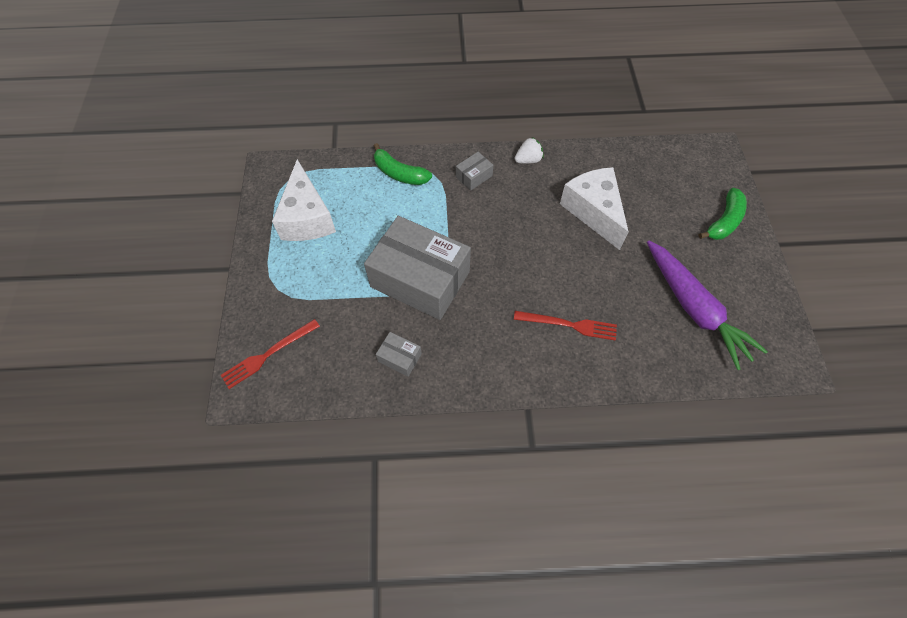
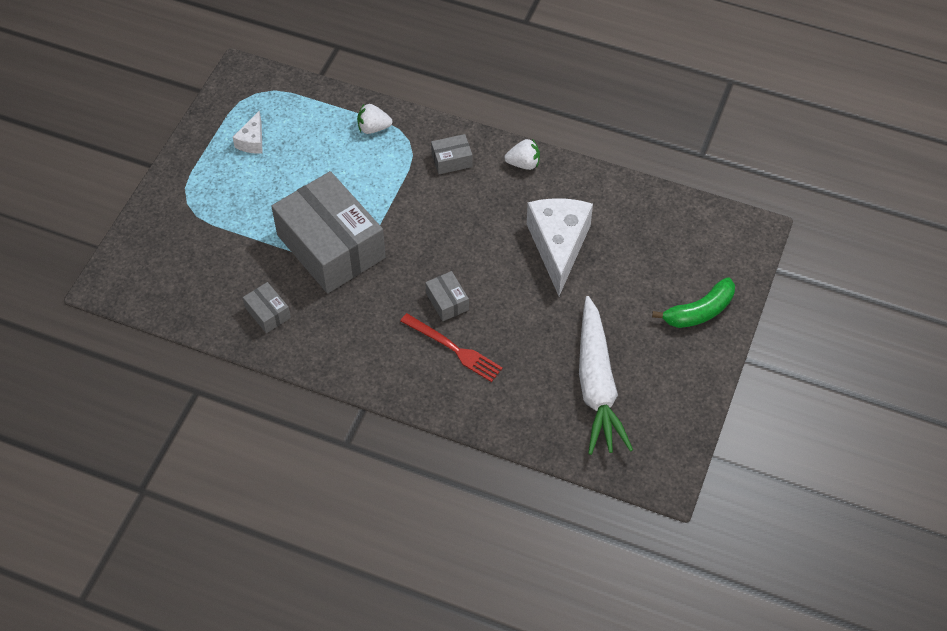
camera: 25 degrees right, 5 degrees down
(268, 354) = (147, 261): red fork -> none
(307, 217) = (252, 141): white cheese -> white cheese, size x0.47
(399, 173) = (373, 128): green banana -> white strawberry
(539, 288) = (447, 301): none -> grey box
(694, 308) = (597, 385): purple carrot -> white carrot

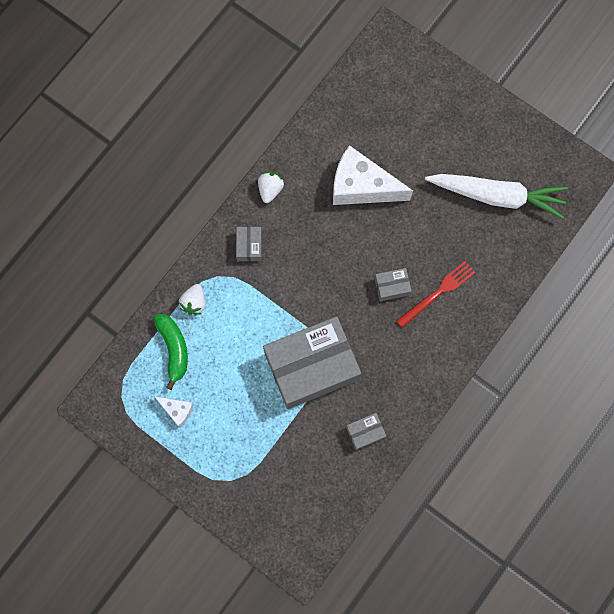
camera: 75 degrees left, 20 degrees up
(699, 311) = (450, 102): green banana -> green banana (174, 349)

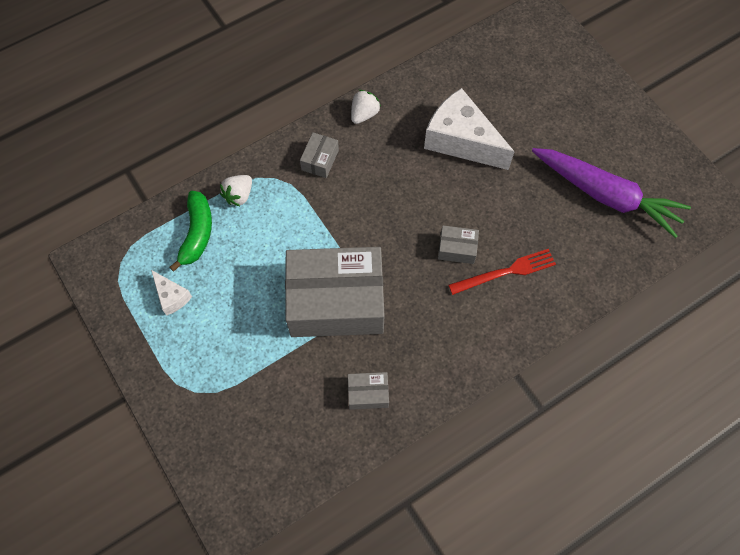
camera: 20 degrees right, 10 degrees down
(497, 196) = (606, 195): white carrot -> purple carrot

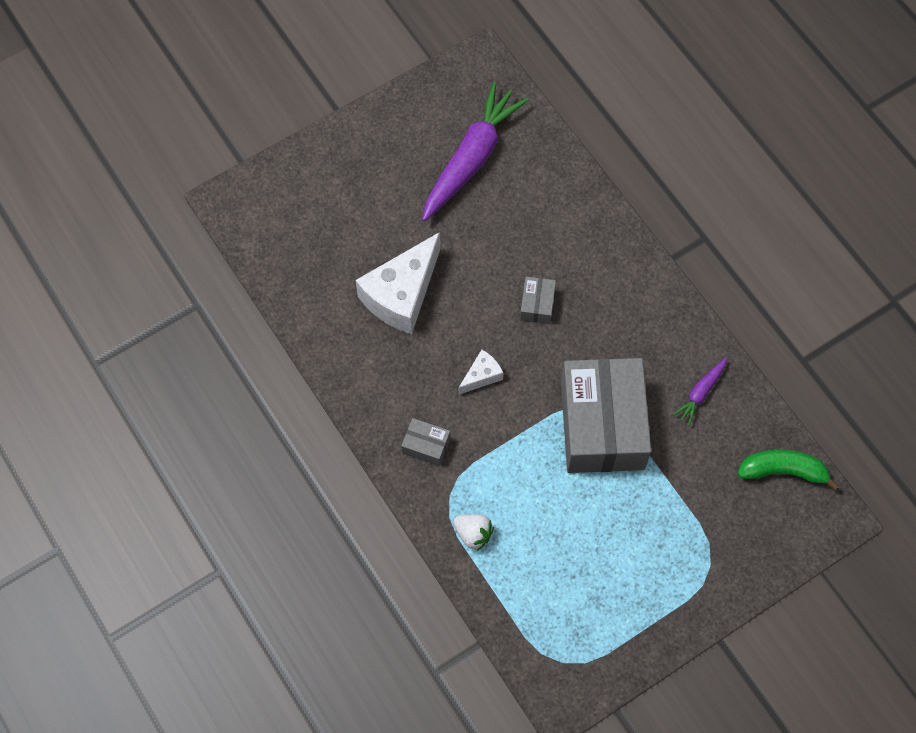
camera: 90 degrees left, 0 degrees up
(172, 296) = (603, 599): white cheese -> white cheese (481, 376)
(197, 233) = (524, 578): green banana -> green banana (783, 471)
(364, 114) = (363, 397): white strawberry -> none
(368, 393) = (700, 393): grey box -> purple carrot
(506, 272) = (562, 259): red fork -> none

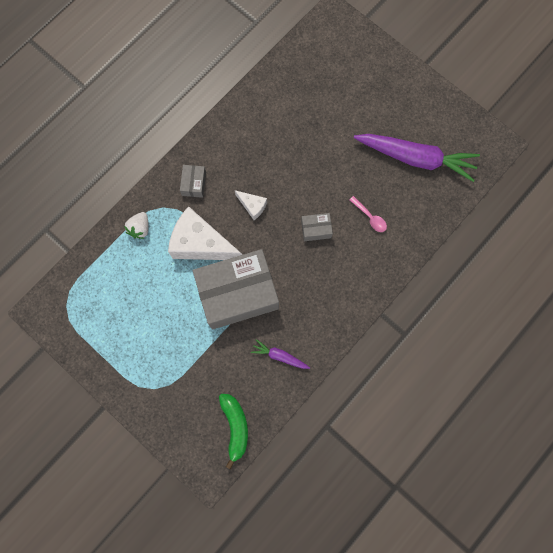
camera: 75 degrees right, 10 degrees up
(401, 294) = (298, 140): white cheese -> white cheese (201, 244)
(538, 235) = (370, 217): none -> pink spoon

